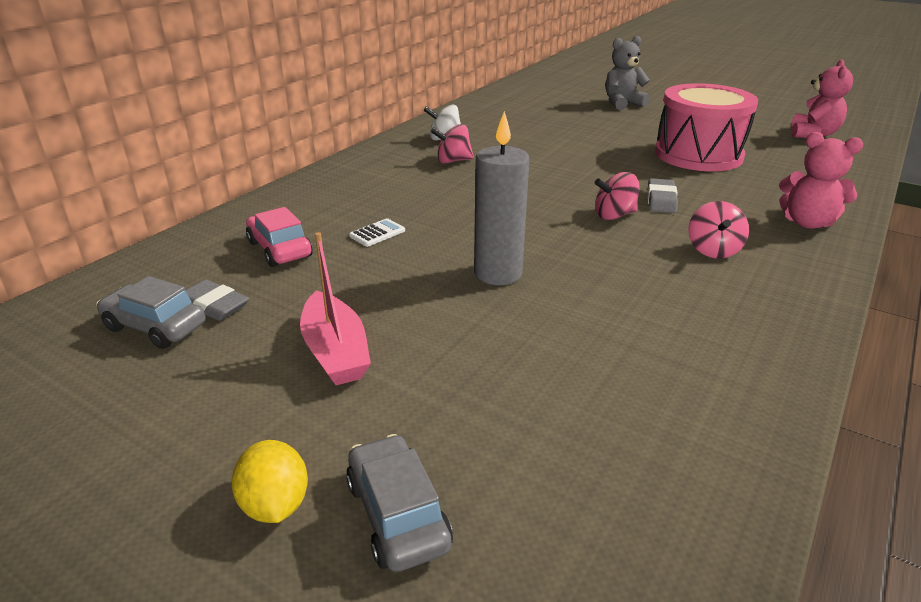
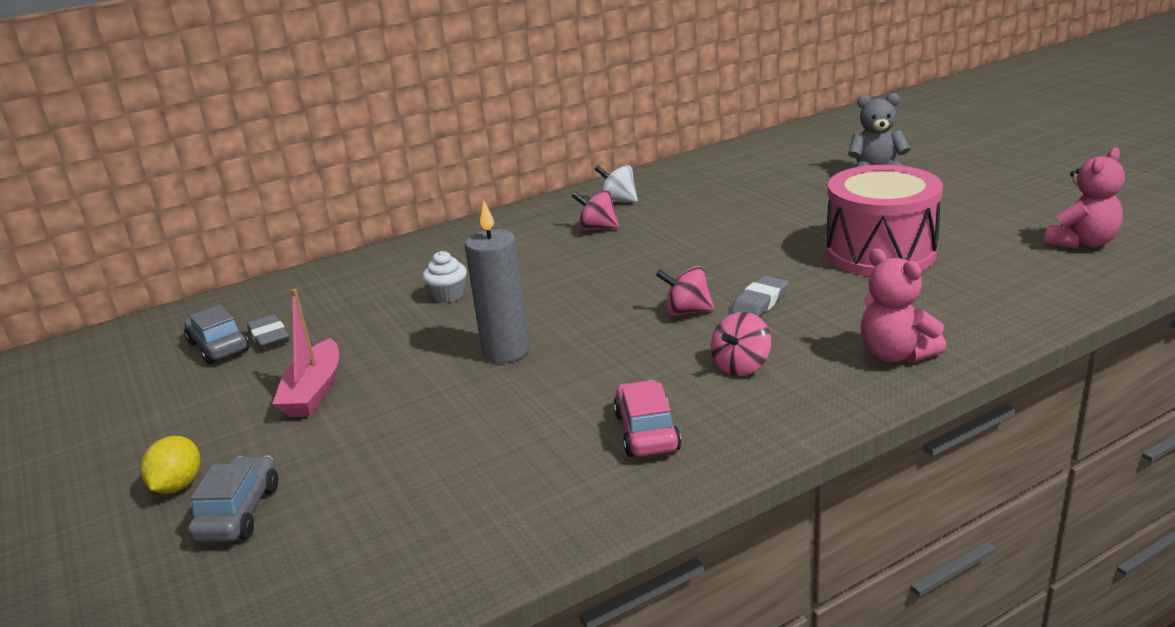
camera: 30 degrees right, 5 degrees down
(279, 249) = (358, 298): pink car -> pink car (646, 432)
(377, 233) = (448, 295): white calculator -> white cupcake

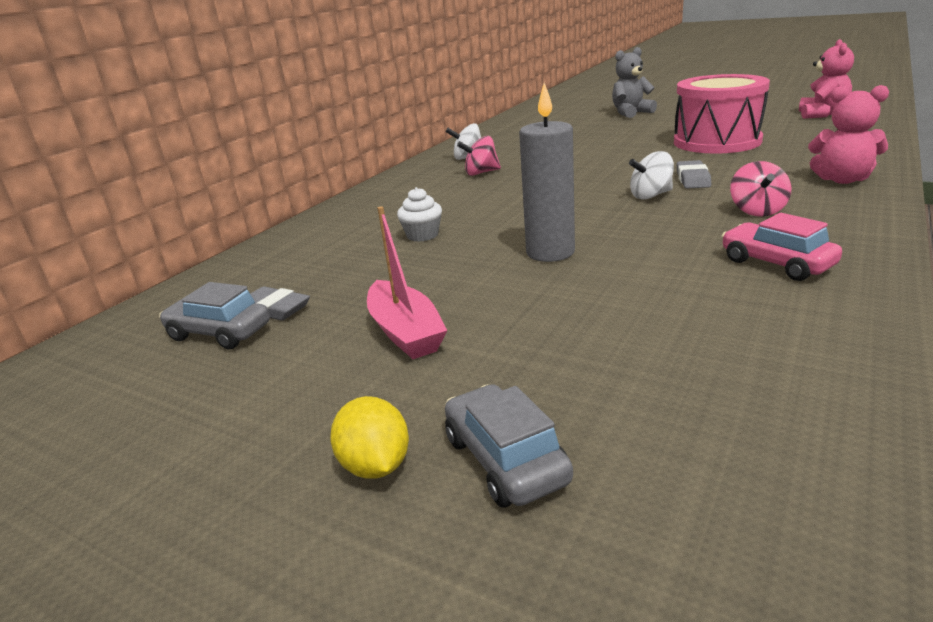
camera: 30 degrees left, 0 degrees up
(687, 312) = (651, 195): pink spinning top -> white spinning top

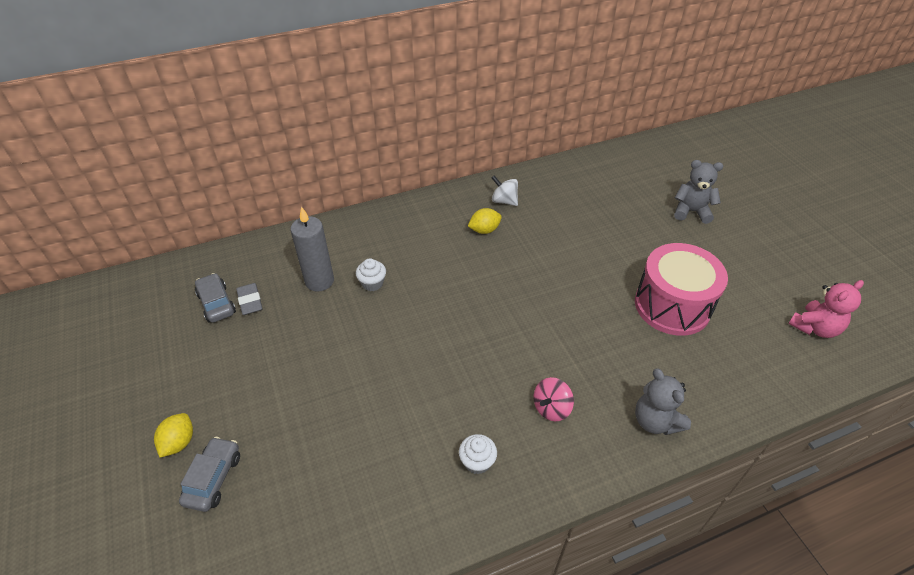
camera: 35 degrees right, 20 degrees up
(405, 332) = (272, 367): pink boat -> none
(481, 173) = (484, 230): pink spinning top -> yellow lemon
(550, 252) = (401, 354): grey candle -> grey candle (319, 281)
(651, 195) = (527, 340): white spinning top -> none
(692, 179) = (578, 341): grey eraser -> none
(776, 263) = (477, 462): pink car -> white cupcake
(842, 180) = (655, 421): pink teddy bear -> grey teddy bear

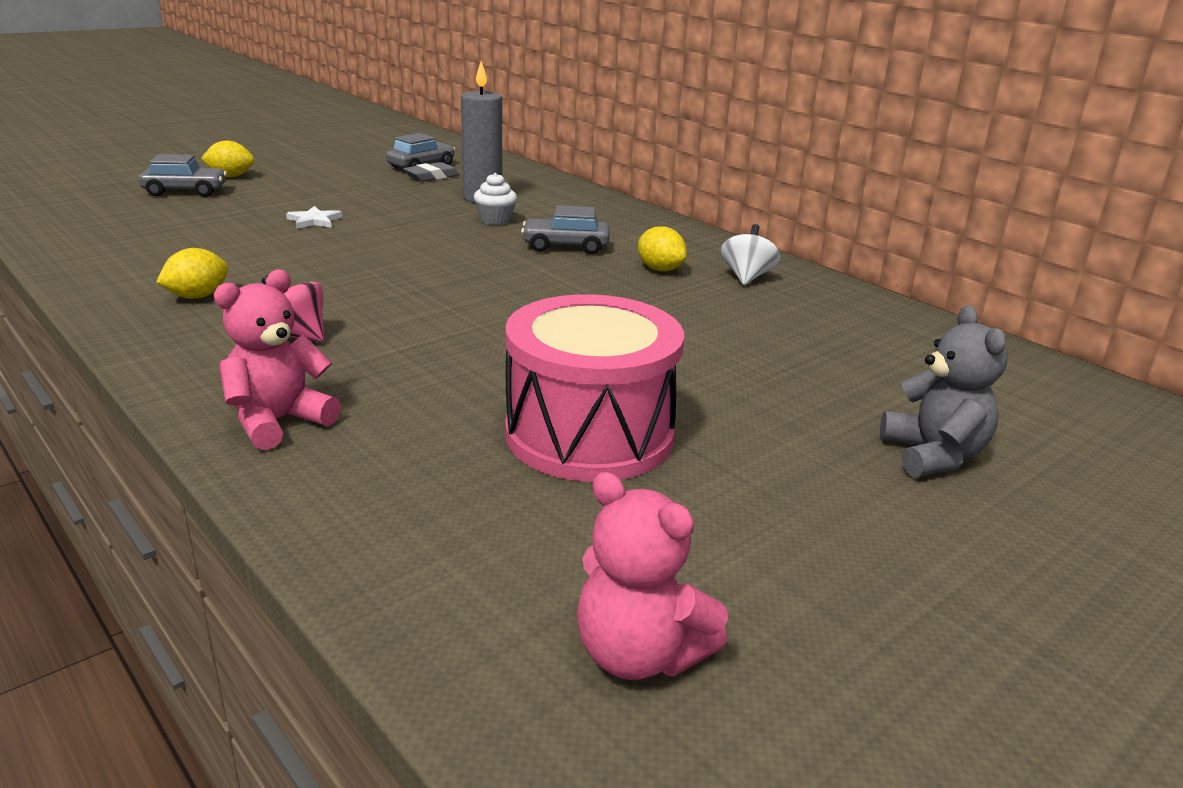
camera: 70 degrees right, 20 degrees down
(335, 386) = (314, 221): none -> white star
(435, 260) = (565, 246): none -> grey car
(477, 462) = (197, 296): white cupcake -> yellow lemon
(655, 421) = (278, 422): grey teddy bear -> pink teddy bear

